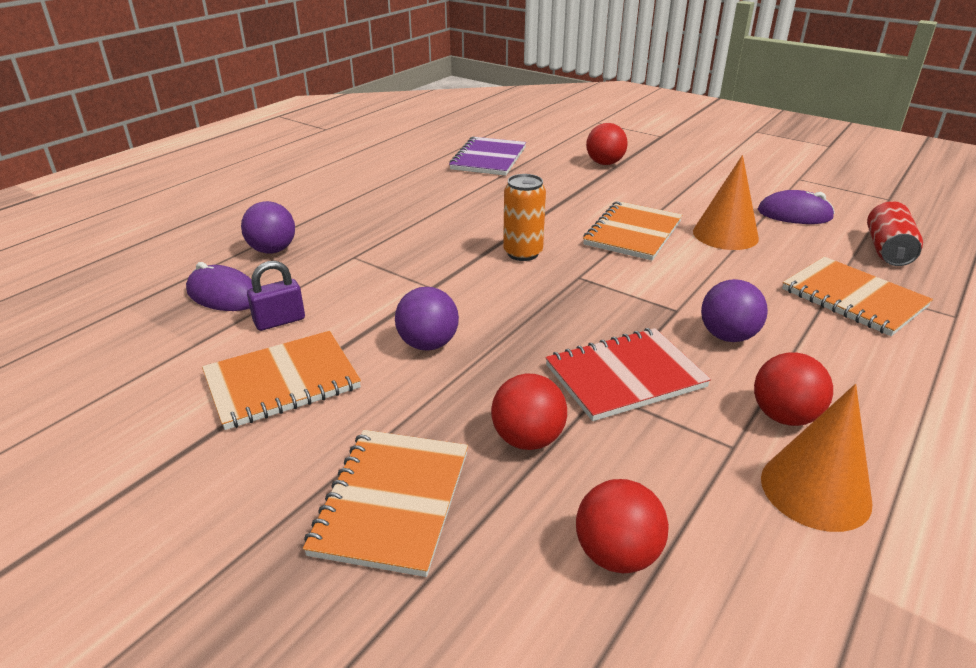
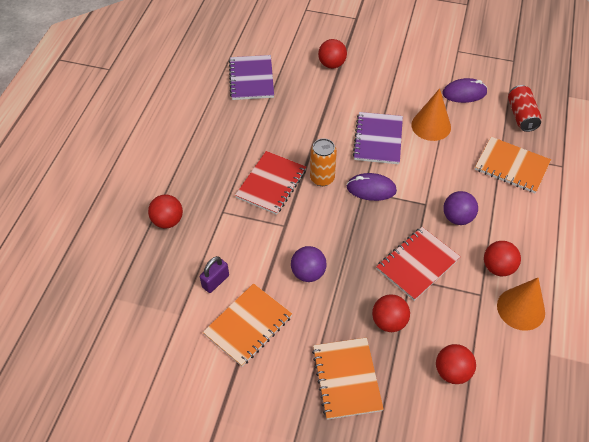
camera: 20 degrees left, 20 degrees up
(224, 295) = (167, 270): purple mouse -> purple mouse (371, 189)
(272, 250) = (168, 221): purple ball -> red ball
(444, 244) = (271, 184): none -> red notebook
(633, 233) = (378, 139): orange notebook -> purple notebook

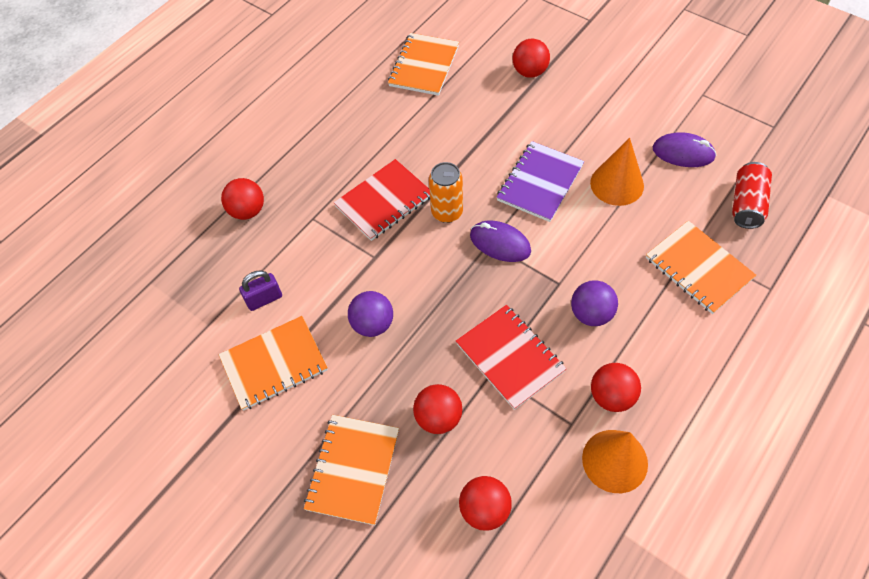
camera: 25 degrees right, 5 degrees up
(251, 79) = (424, 66): purple notebook -> orange notebook
(417, 264) = (510, 357): red notebook -> red notebook turned 75 degrees clockwise

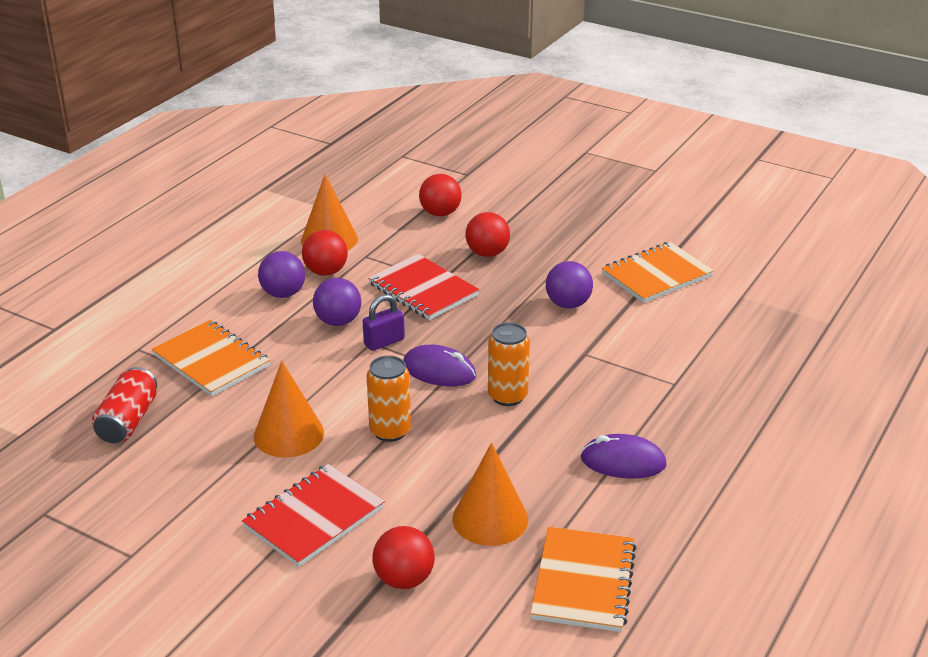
camera: 170 degrees right, 25 degrees down
(248, 211) = (759, 386): red ball -> none
(264, 299) = (693, 316): purple padlock -> purple padlock (384, 342)
(353, 469) = (555, 225): orange notebook -> none
(384, 201) = (590, 403): red notebook -> red notebook (314, 517)
(473, 108) = (490, 519): none -> orange cone
(540, 183) = (390, 431): purple notebook -> orange can
(651, 361) = (283, 294): none -> purple ball
(683, 153) = (189, 473): purple mouse -> purple mouse (623, 462)

